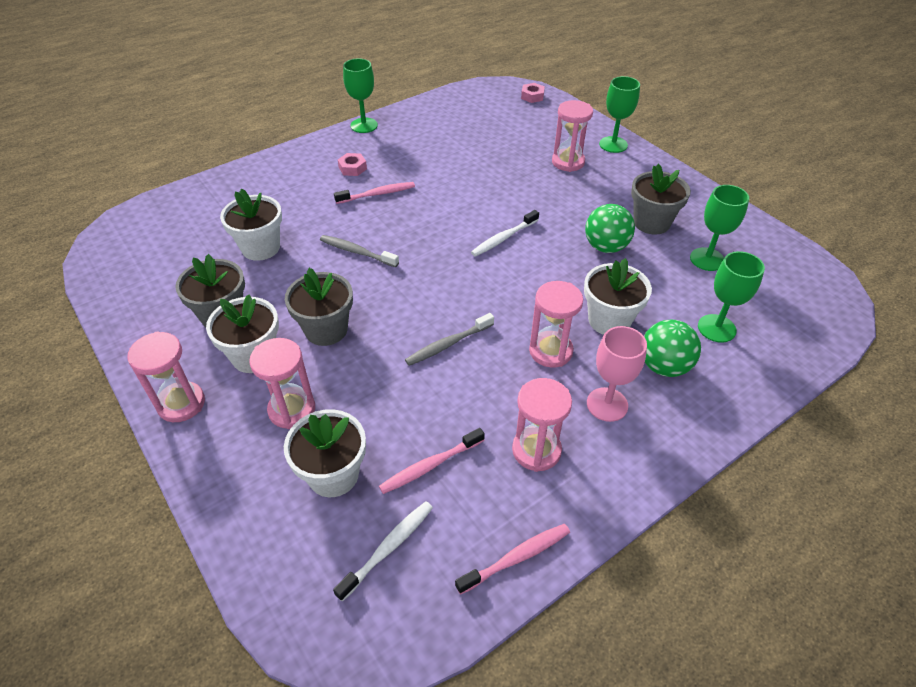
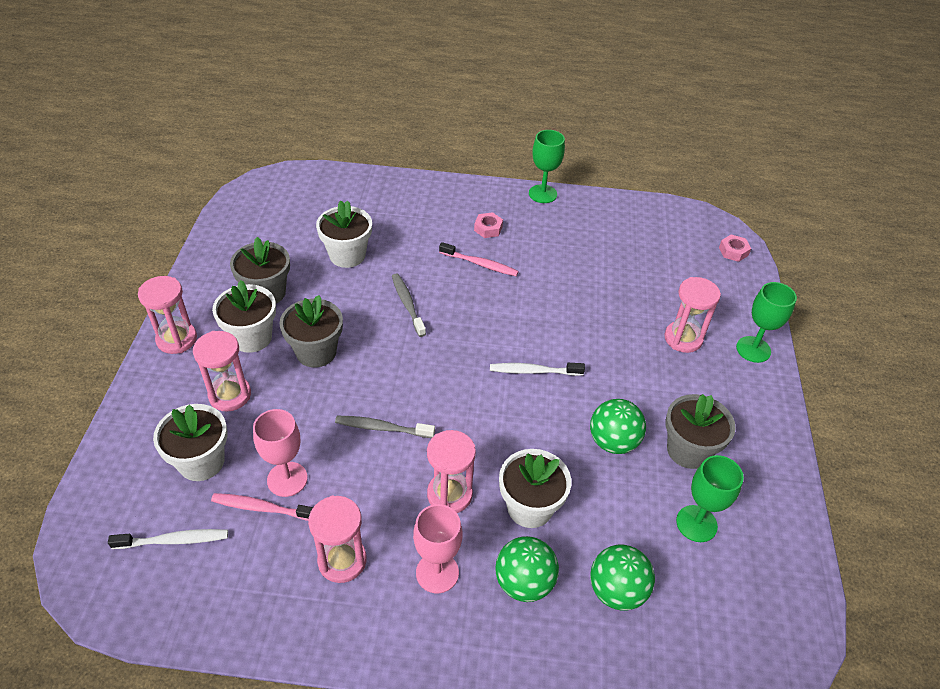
camera: 40 degrees right, 0 degrees up
(422, 431) = (287, 479): none -> pink goblet
(516, 558) = (235, 622): pink toothbrush -> none
(716, 328) = (616, 590): green goblet -> green ball

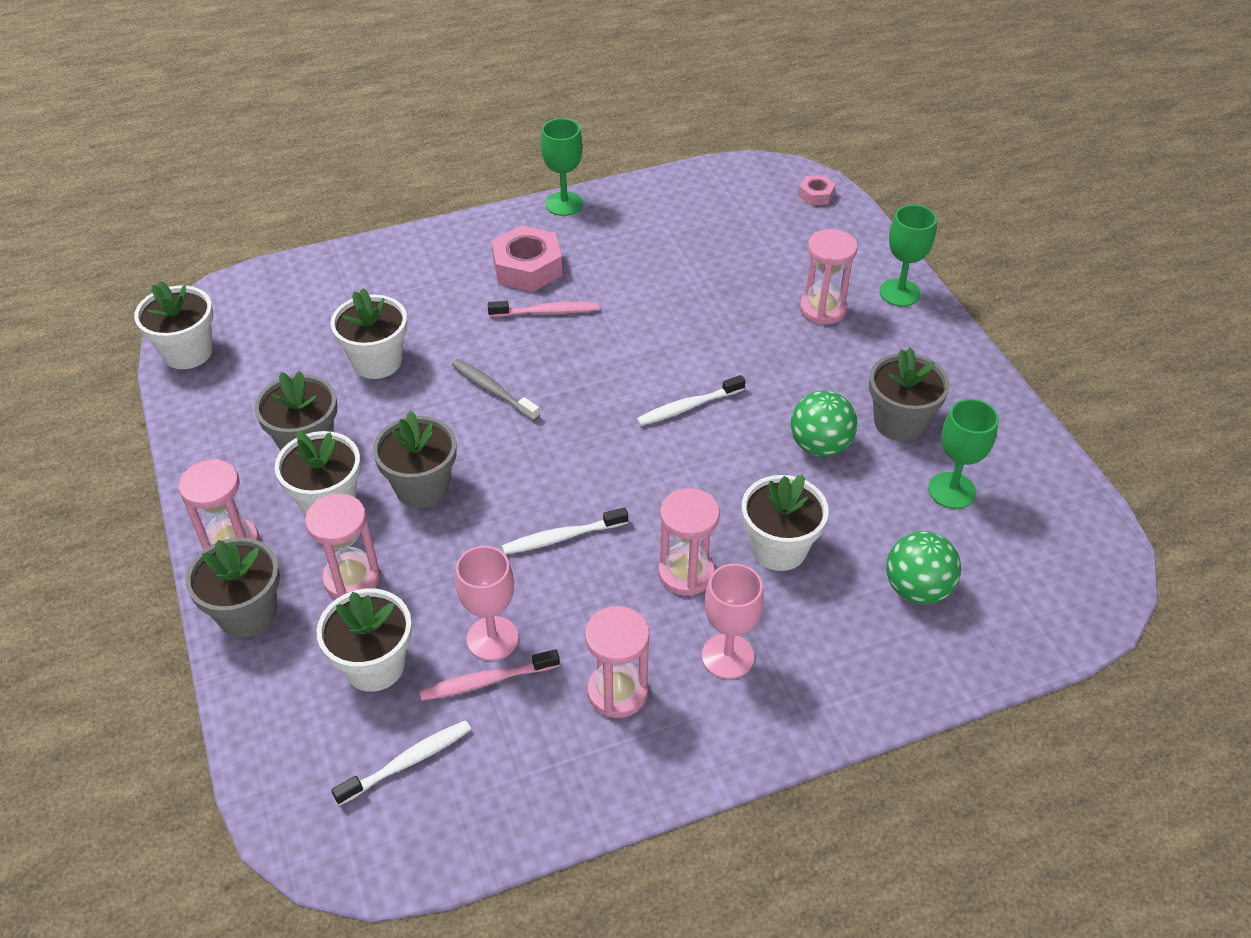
camera: 25 degrees left, 0 degrees up
(153, 389) = (247, 613): none -> grey flower pot
(240, 205) = (188, 352): none -> white flower pot
(382, 428) = (562, 537): grey toothbrush -> white toothbrush
(488, 228) = (527, 267): pink nut -> pink nut, size x1.91
(524, 582) = (822, 624): green ball -> none

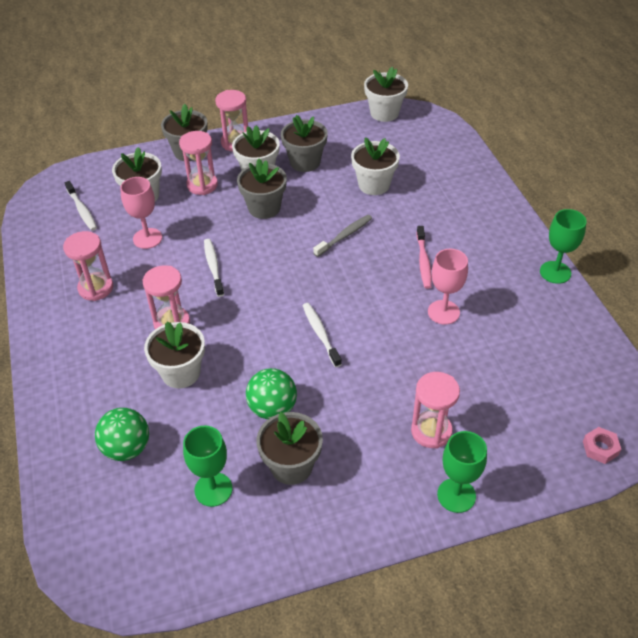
camera: 95 degrees right, 0 degrees up
(486, 681) = (120, 236): pink toothbrush -> none
(527, 267) = (473, 252): pink nut -> none
(727, 656) = (104, 338): pink goblet -> pink goblet (443, 312)

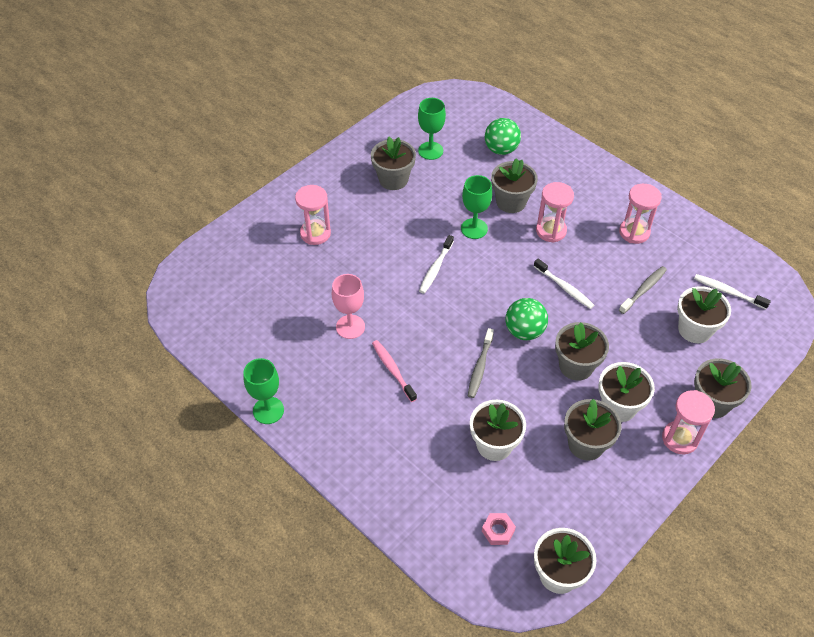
camera: 150 degrees right, 5 degrees up
(147, 238) = (643, 290): pink goblet -> grey toothbrush
(181, 373) = (511, 202): white flower pot -> grey flower pot
(202, 185) = (656, 366): pink hourglass -> none
(272, 408) = (430, 205): green ball -> green ball (524, 331)
(320, 334) = (435, 268): white toothbrush -> white toothbrush turned 75 degrees clockwise
(456, 495) = (281, 203): green goblet -> green goblet (474, 228)
(600, 448) = (194, 268): pink nut -> pink nut (498, 531)

